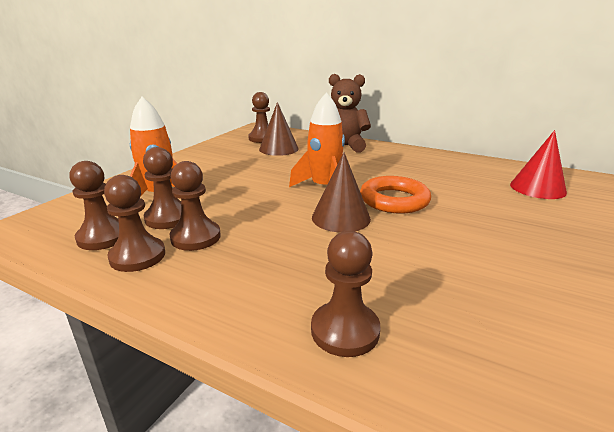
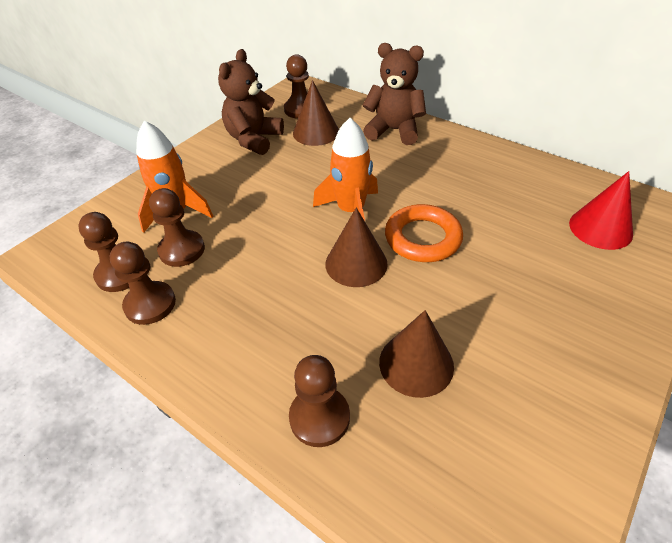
camera: 10 degrees right, 20 degrees up
(195, 237) = (205, 282): brown pawn -> none
(226, 154) = (254, 139): none -> brown teddy bear
(428, 280) = (416, 364): none -> brown cone

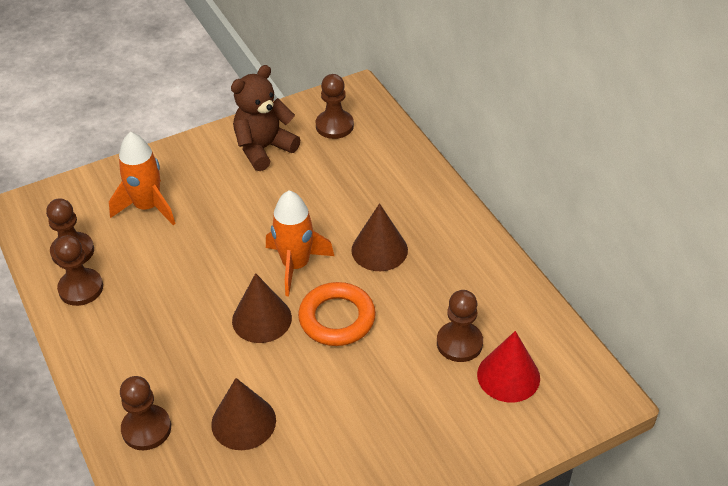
camera: 25 degrees right, 0 degrees up
(182, 250) = (131, 248): brown pawn -> brown pawn (459, 343)
(316, 132) = (329, 161): brown cone -> brown cone (379, 250)
(394, 131) = (407, 188): brown teddy bear -> none

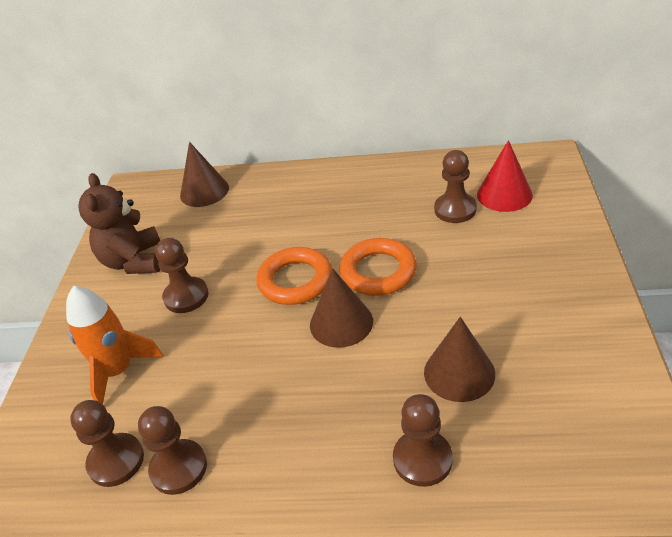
camera: 55 degrees left, 5 degrees down
(296, 265) = (295, 280): orange rocket -> orange ring
(334, 126) = (156, 210): brown pawn -> brown pawn (186, 296)
(379, 250) = (322, 224): brown cone -> brown cone (204, 191)

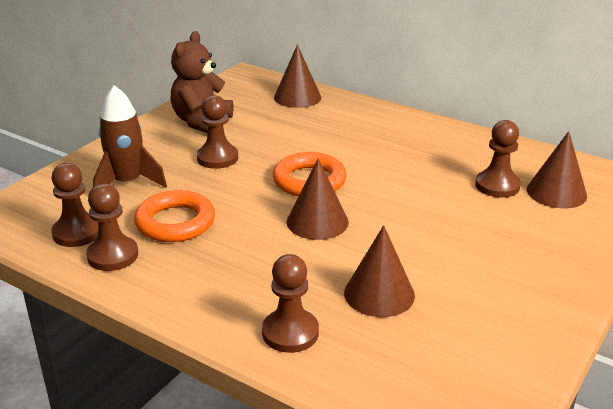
camera: 25 degrees right, 10 degrees down
(118, 371) = (127, 183): orange rocket -> brown rocket
(378, 272) = (382, 201): orange ring -> orange ring (175, 222)
(504, 194) = (556, 192): red cone -> brown cone

